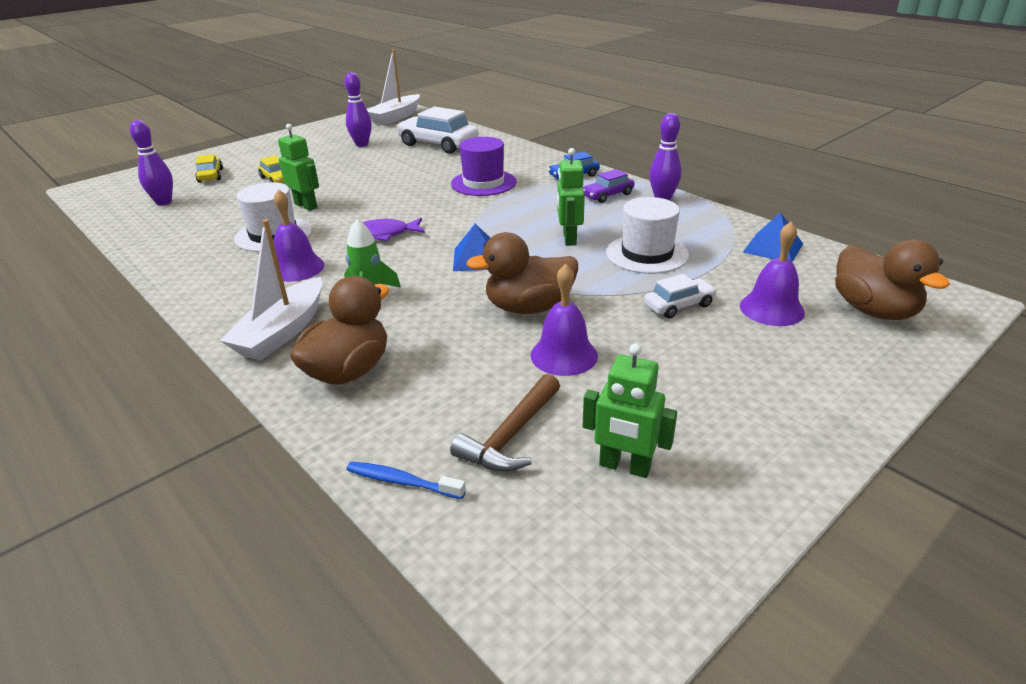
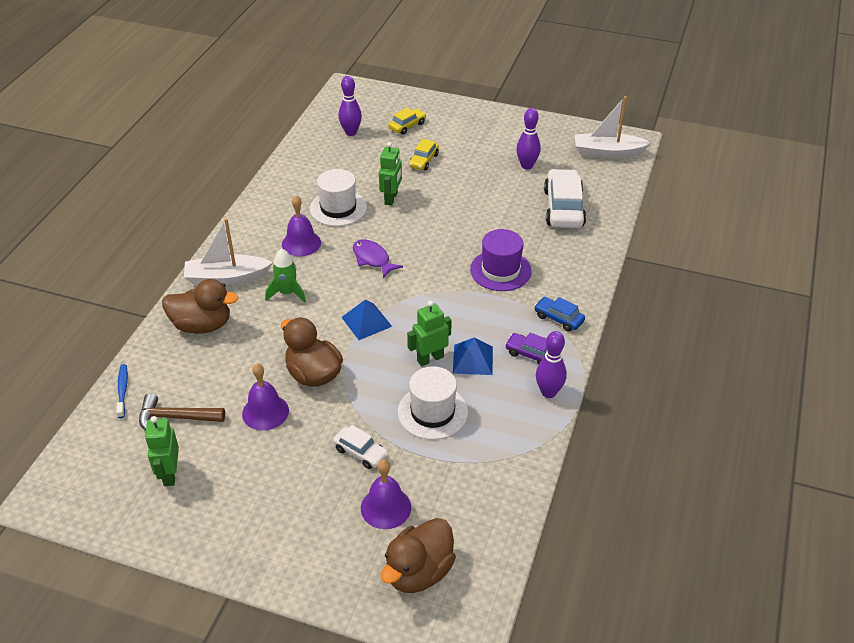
camera: 60 degrees right, 10 degrees up
(773, 248) = (495, 489): blue pyramid -> blue pyramid (473, 359)

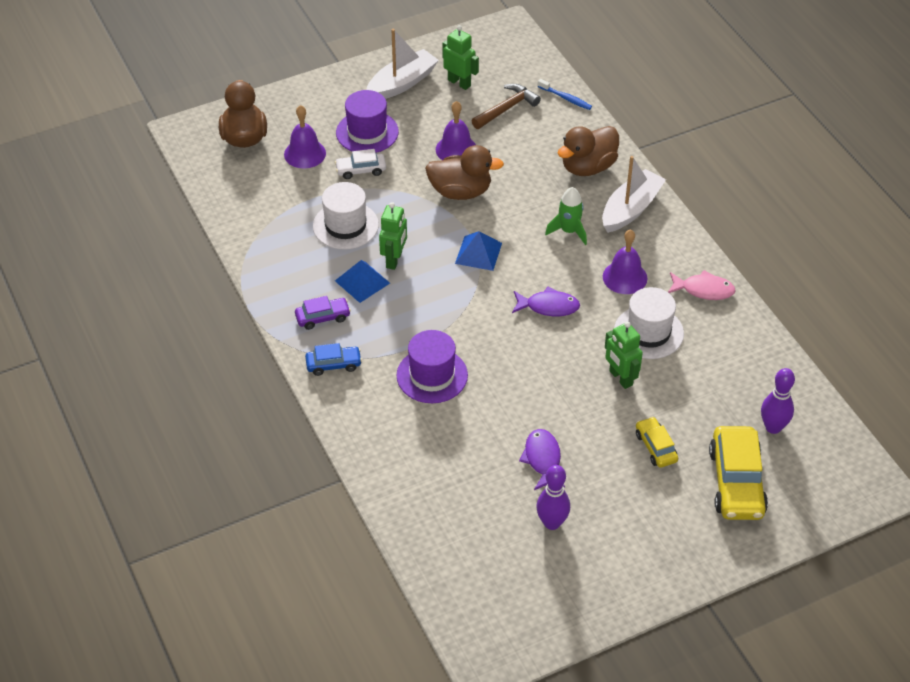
camera: 135 degrees right, 5 degrees up
(270, 207) = (704, 290): none -> pink fish
(309, 486) = (367, 132): none -> purple hat
(407, 126) = (736, 482): yellow car -> yellow car, size x1.86
(492, 192) = (542, 459): none -> purple fish
(548, 392) = (278, 297): purple bowling pin -> none
(563, 208) = (454, 492): white car -> none
(608, 153) = (492, 614): white boat -> white boat (402, 83)

